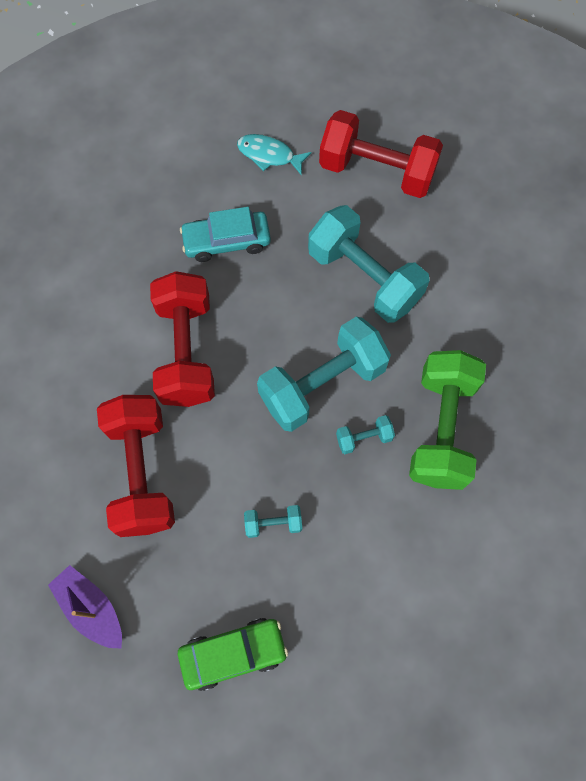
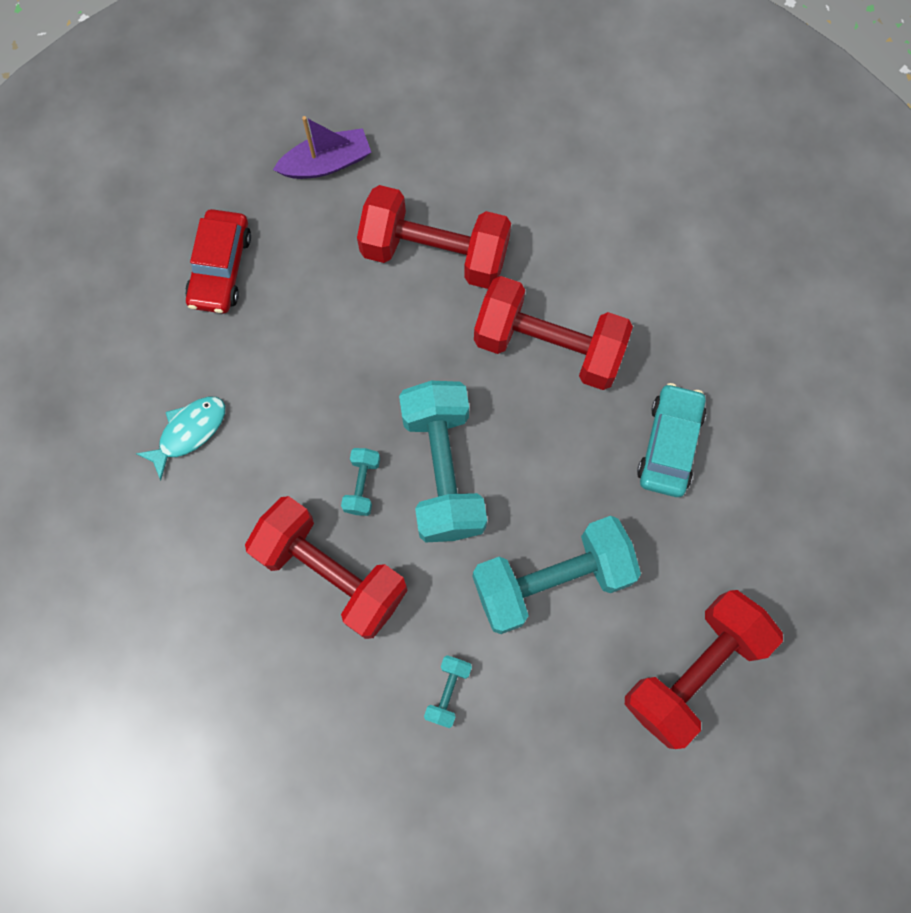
camera: 115 degrees right, 5 degrees up
(233, 653) = (220, 268): green car -> red car
(269, 155) = (773, 547): turquoise fish -> turquoise fish (189, 432)
(273, 523) = (320, 354): turquoise dumbbell -> turquoise dumbbell (448, 692)
(441, 428) = (331, 572): green dumbbell -> red dumbbell

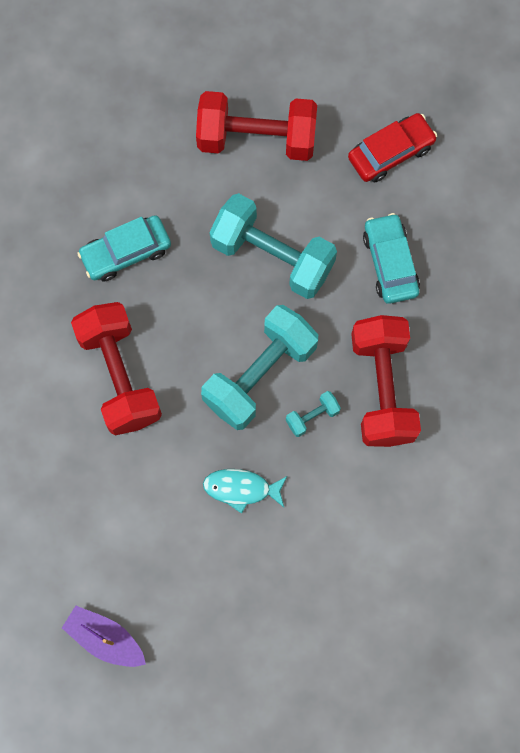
camera: 130 degrees left, 0 degrees up
(189, 432) = (374, 558): turquoise fish -> turquoise fish (241, 488)
(220, 268) = (245, 642): red car -> red car (391, 152)
(435, 253) = (113, 504): red dumbbell -> none
(448, 692) = (390, 263): turquoise dumbbell -> turquoise car

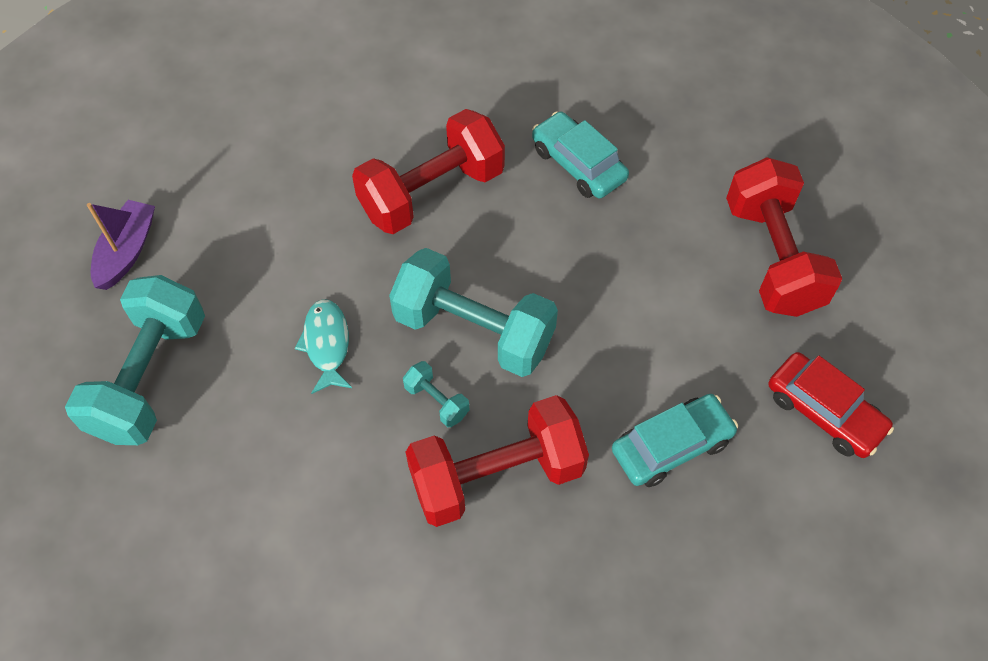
camera: 75 degrees right, 15 degrees down
(272, 256) = (629, 309): turquoise dumbbell -> turquoise dumbbell (150, 377)

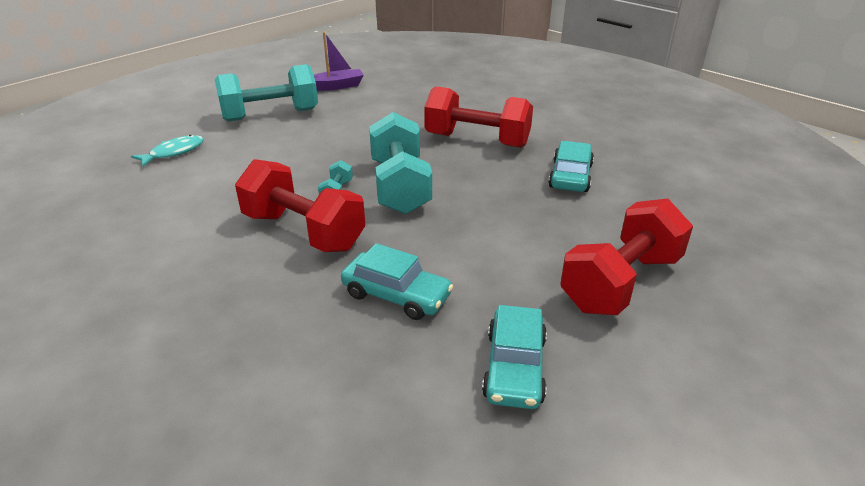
camera: 55 degrees right, 25 degrees down
(327, 344) = (339, 148): turquoise fish -> turquoise fish (174, 152)
(824, 412) = (514, 367): red car -> turquoise car

